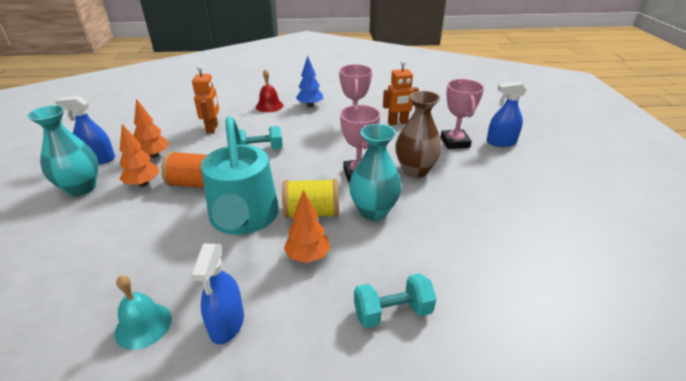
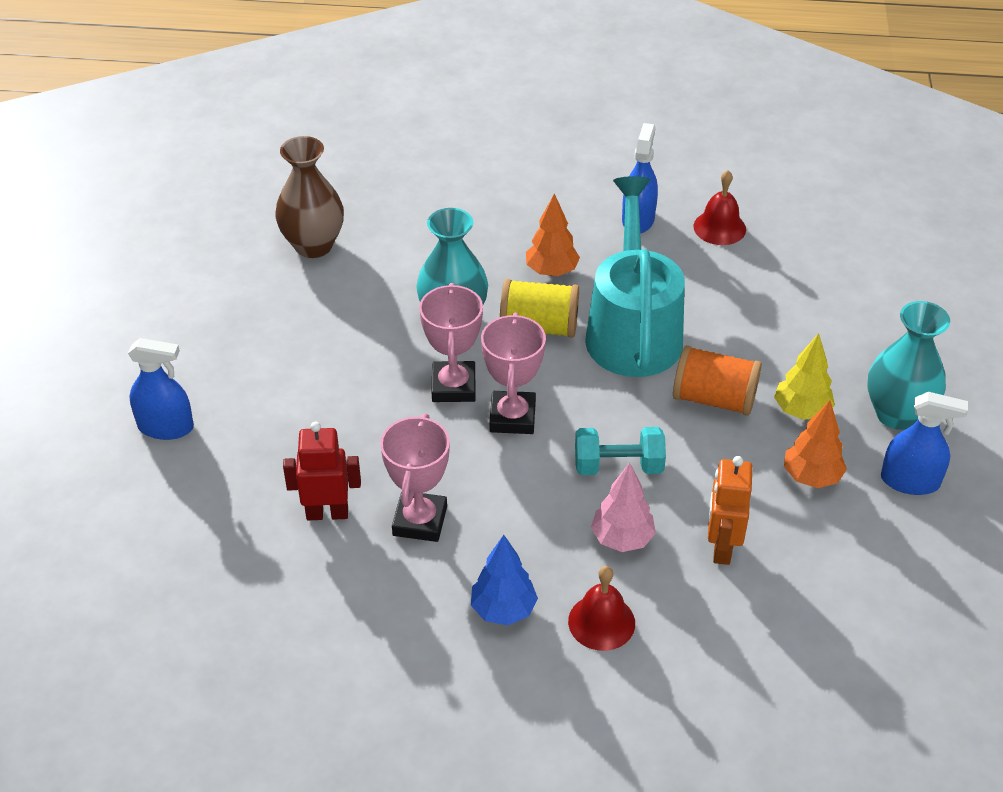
camera: 170 degrees left, 10 degrees up
(143, 184) = (801, 411): orange tree -> yellow tree
(143, 325) = (719, 227): turquoise bell -> red bell
(259, 127) = (622, 539): none -> pink tree
(392, 312) = (474, 209): turquoise dumbbell -> none
(398, 123) = (327, 513): orange robot -> red robot
(415, 170) = (358, 382): brown vase -> brown vase (313, 245)
(455, 142) = (250, 438): pink trophy -> pink trophy (512, 417)

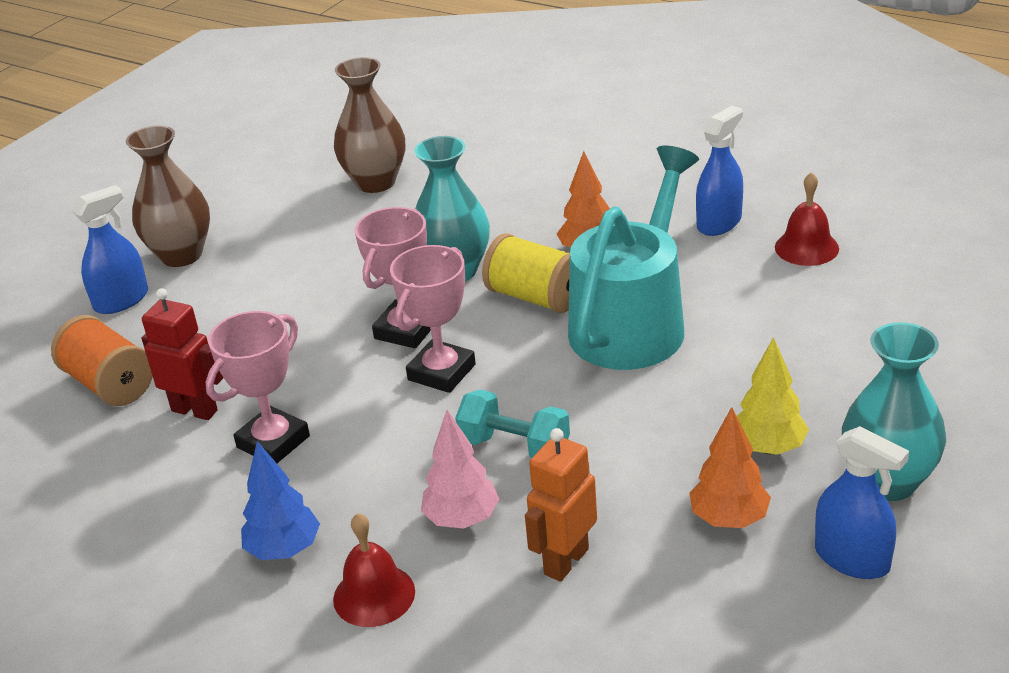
camera: 30 degrees right, 10 degrees down
(166, 427) = (121, 300): blue spray bottle -> blue spray bottle turned 75 degrees counterclockwise
(186, 365) = (181, 255): none -> brown vase
(714, 399) = (673, 409): orange spool -> orange spool (110, 384)

